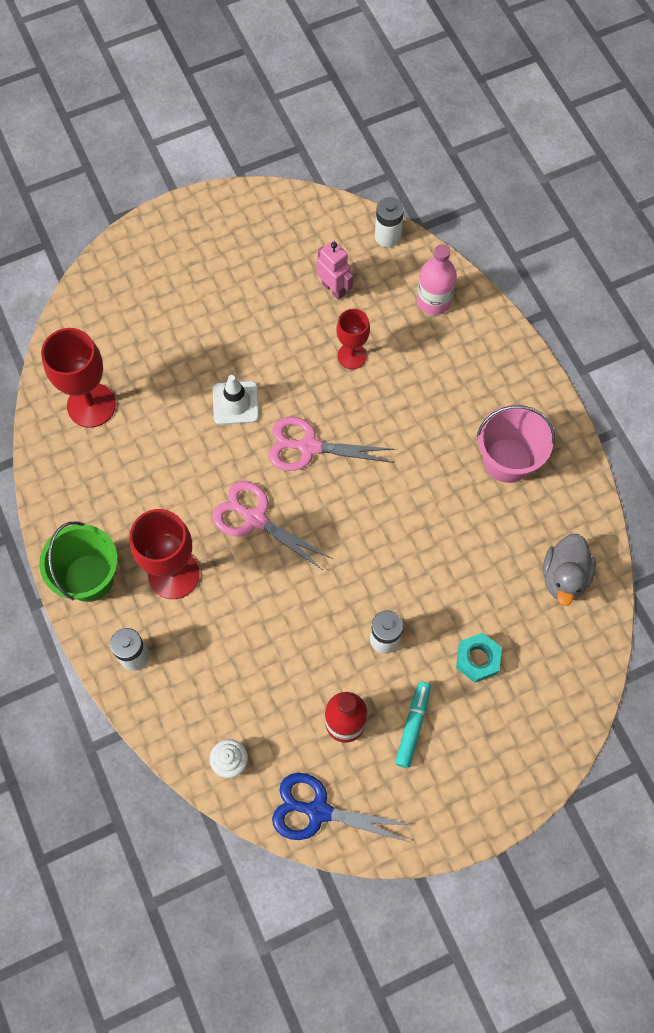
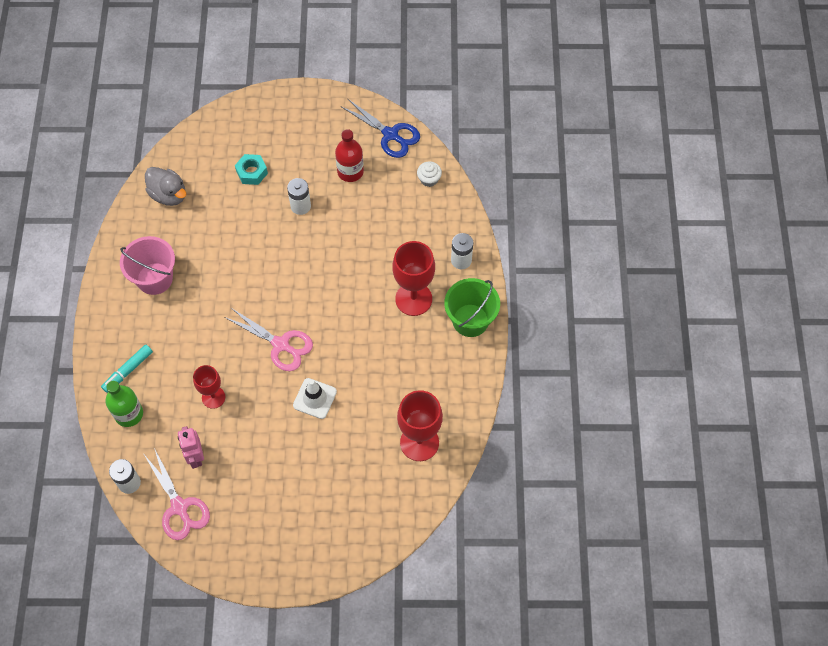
camera: 155 degrees left, 5 degrees down
(254, 519) = (343, 312): pink scissors -> pink scissors (180, 507)
(413, 725) = (311, 154): turquoise marker -> turquoise marker (128, 371)
(434, 300) = (129, 414): pink bottle -> green bottle
(564, 577) = (169, 195): grey duck -> grey duck turned 90 degrees clockwise

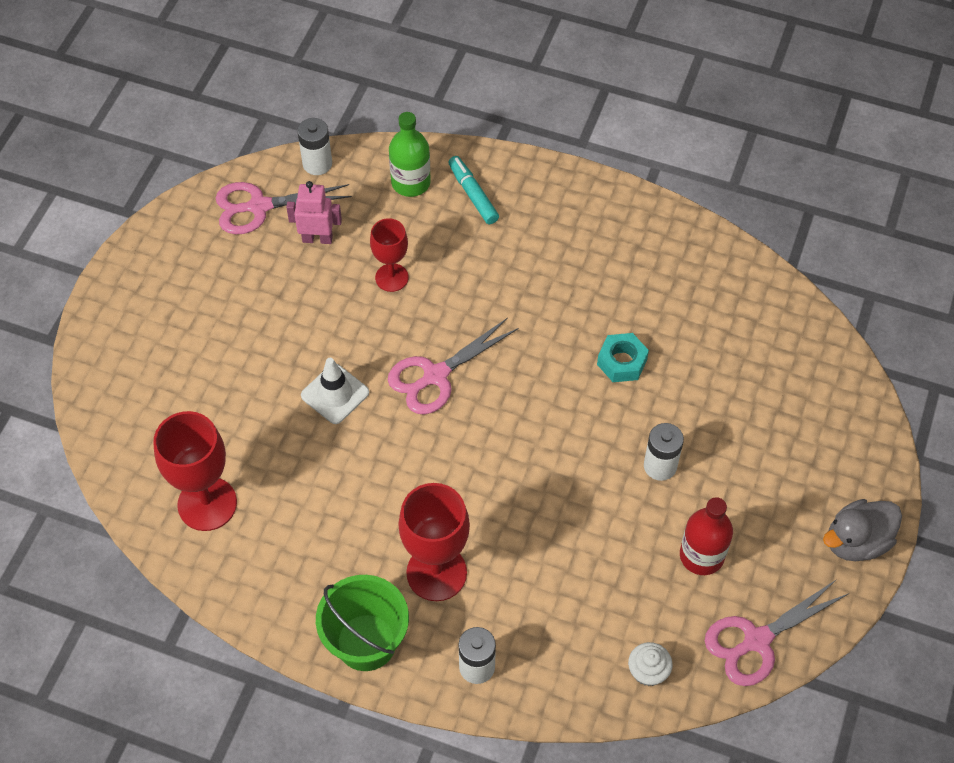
camera: 110 degrees right, 5 degrees down
(154, 278) = (602, 253): pink bucket -> none
(169, 195) = (738, 301): grey duck -> grey duck (856, 541)
(252, 172) = (744, 417): turquoise nut -> turquoise nut (622, 362)
(391, 135) = (756, 641): blue scissors -> pink scissors

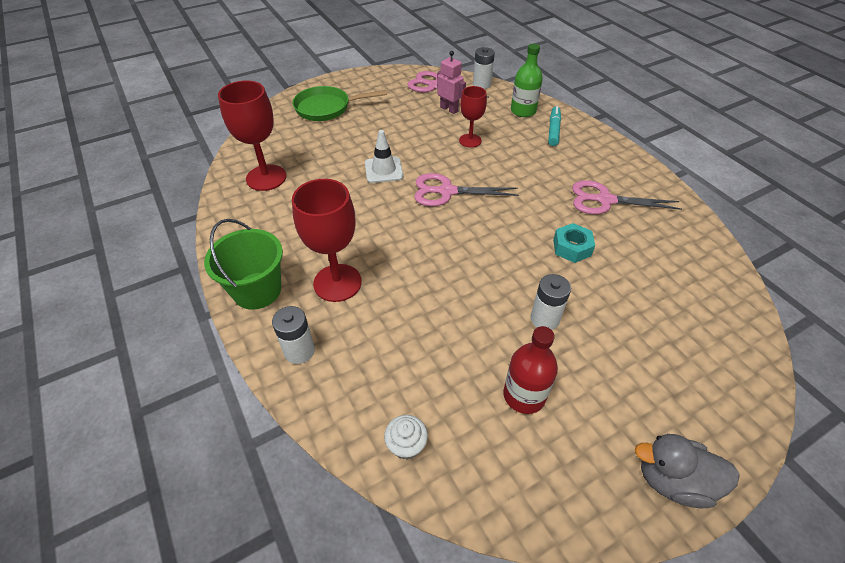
camera: 40 degrees right, 10 degrees down
(156, 342) = (327, 108): none -> green pan
(756, 641) = (514, 491): pink scissors -> pink scissors (604, 200)

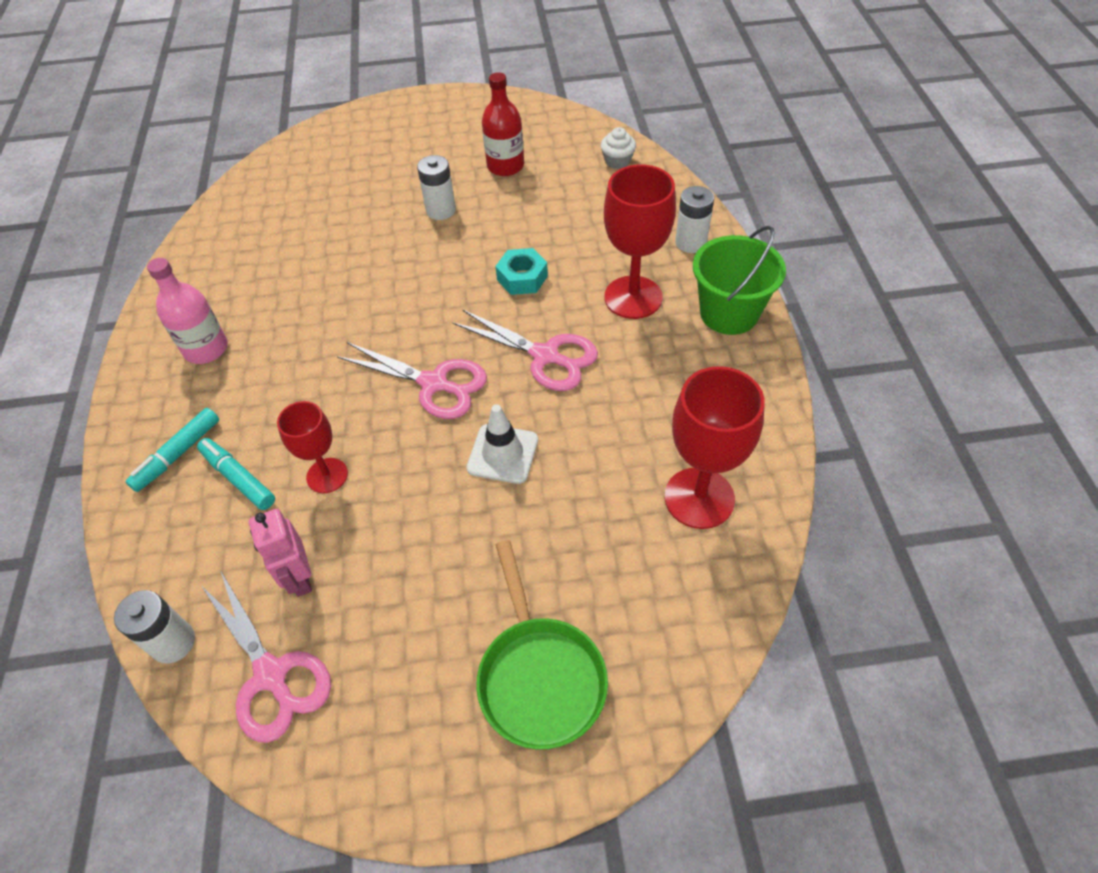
camera: 155 degrees left, 5 degrees up
(327, 108) = (539, 676): green pan -> green pan turned 60 degrees clockwise
(513, 130) = (238, 478): none -> turquoise marker
(523, 111) = (177, 522): green bottle -> none
(572, 247) = (348, 265): turquoise nut -> turquoise nut (522, 278)
(601, 174) = (206, 349): none -> pink bottle
(604, 200) = (248, 310): pink scissors -> pink scissors (546, 356)
(673, 480) = (442, 105): grey duck -> none

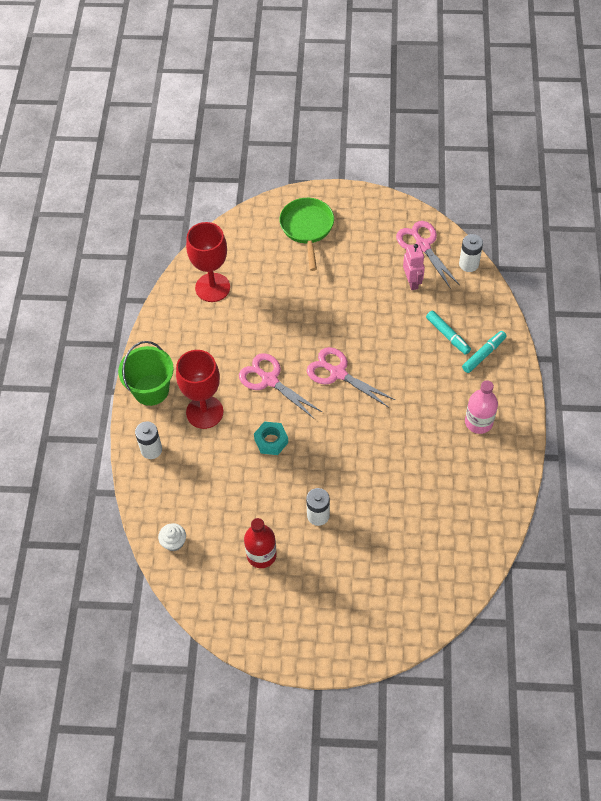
camera: 170 degrees left, 5 degrees up
(327, 475) = (400, 329): red goblet -> none
(503, 454) = (305, 325): white traffic cone -> none

